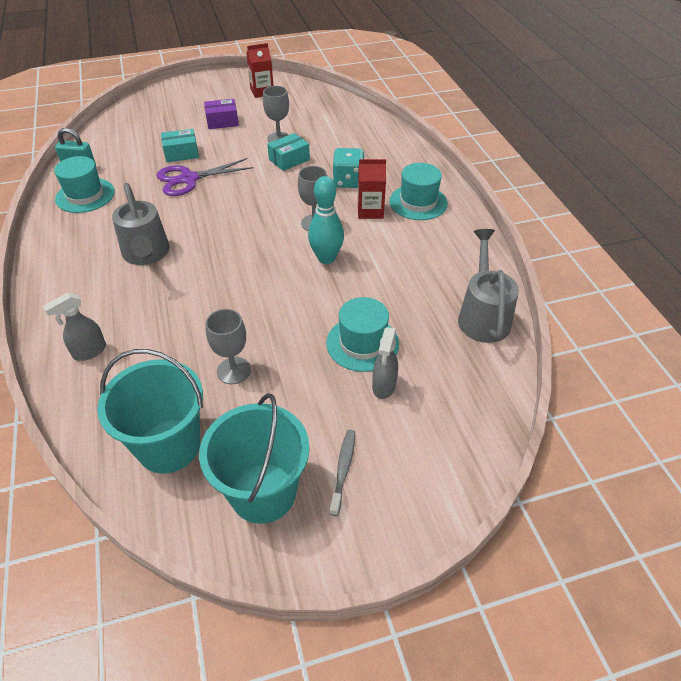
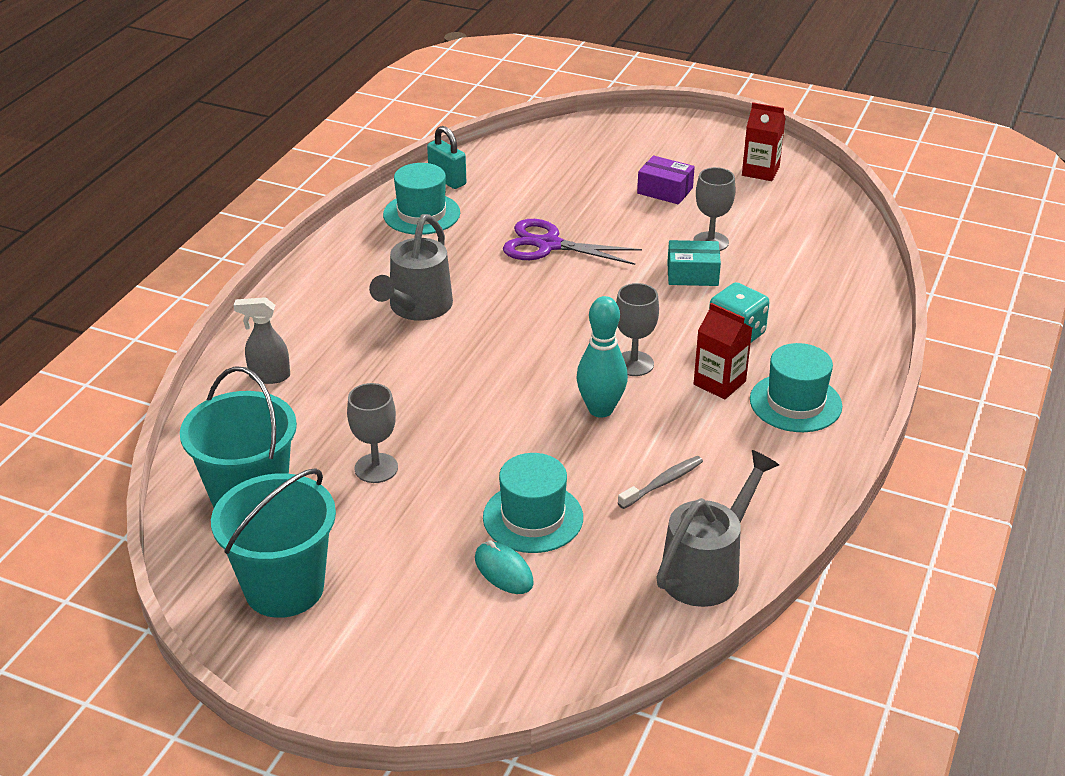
camera: 40 degrees right, 10 degrees down
(181, 153) = (573, 210): turquoise box -> none
(343, 469) = (375, 617): grey toothbrush -> grey toothbrush (663, 483)
(384, 386) = (503, 571): grey spray bottle -> turquoise mouse

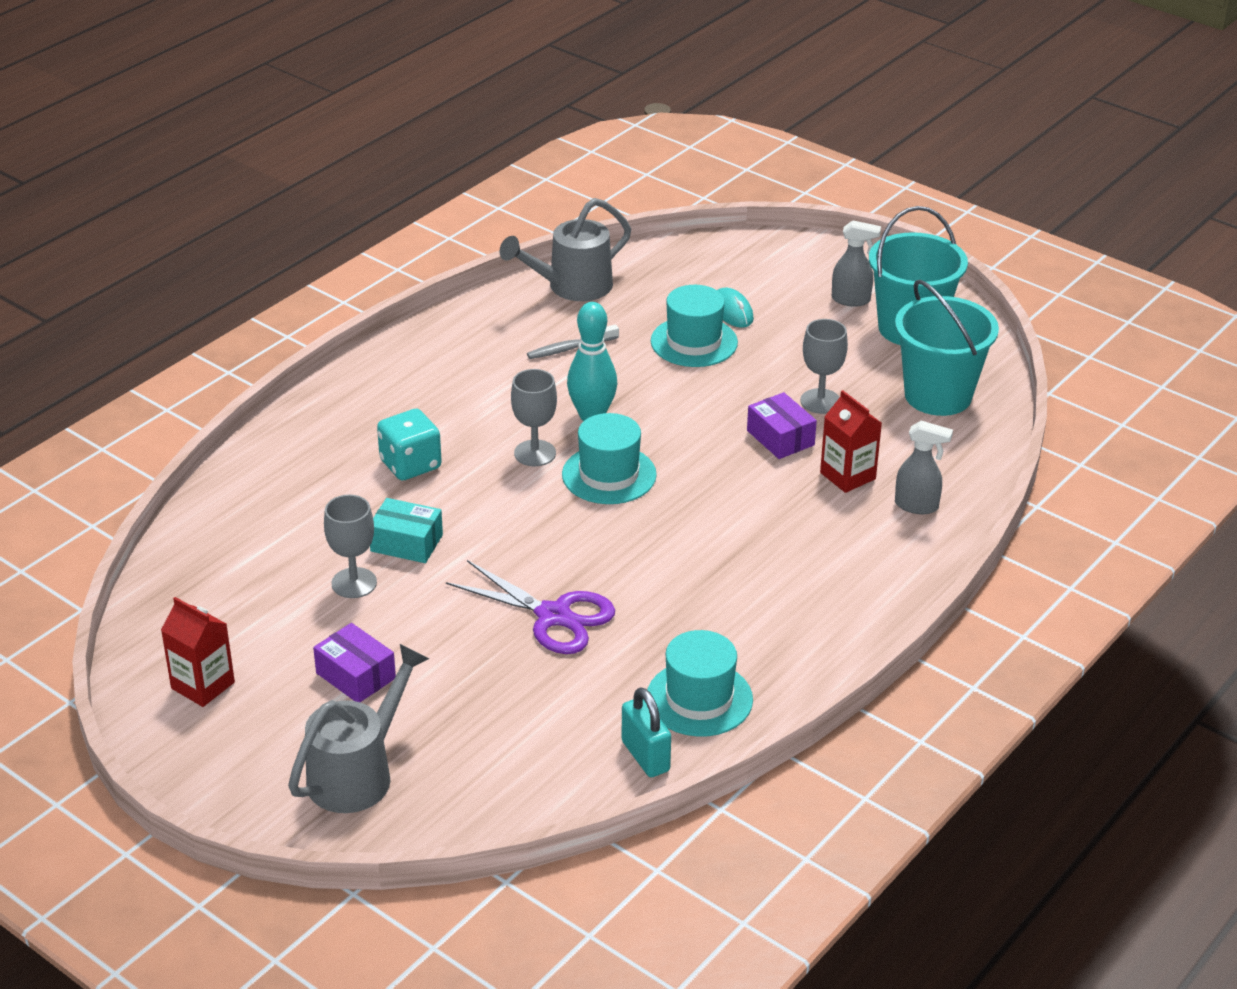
camera: 165 degrees left, 0 degrees up
(362, 619) = (851, 300): none -> grey spray bottle
(409, 420) = (780, 438): none -> purple box
(416, 308) = (742, 557): grey watering can -> grey watering can (358, 773)
(719, 383) = (462, 420): red carton -> red carton (847, 476)
(795, 403) = (405, 390): turquoise hat -> turquoise hat (609, 475)

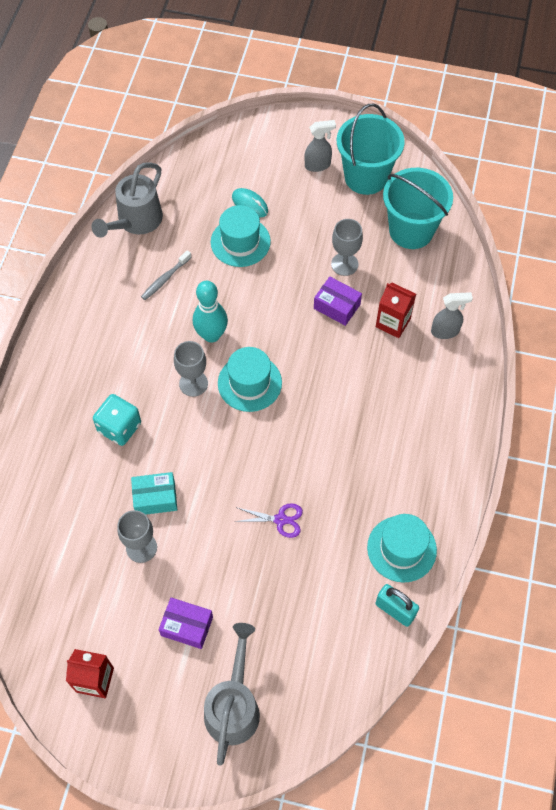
camera: 25 degrees left, 25 degrees up
(554, 616) = (281, 519): purple scissors -> purple scissors, size x0.58

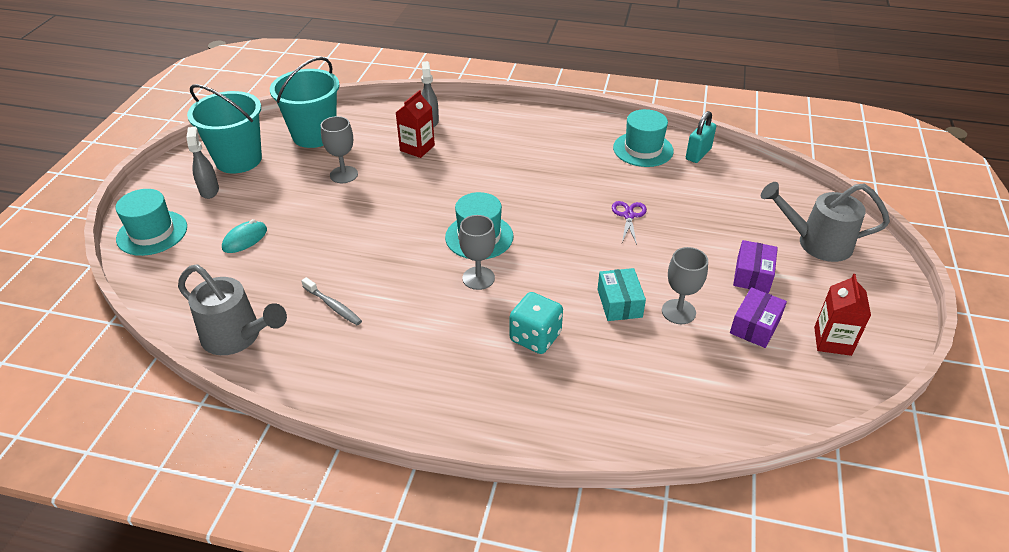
camera: 90 degrees left, 20 degrees down
(211, 335) = (417, 265): turquoise bowling pin -> none
(240, 242) = (296, 246): turquoise hat -> turquoise hat (152, 233)
(337, 306) = (393, 180): purple box -> purple box (755, 326)

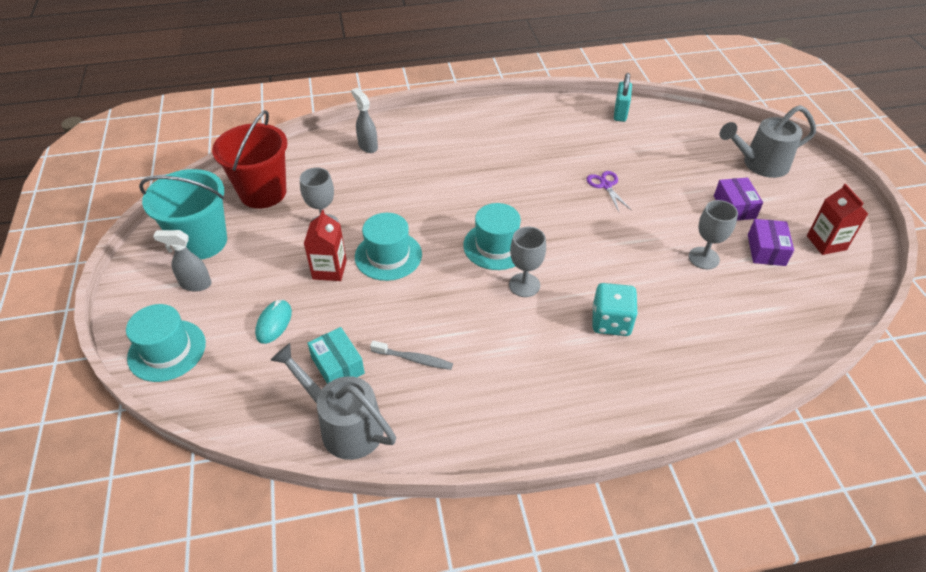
camera: 25 degrees left, 5 degrees up
(209, 190) = (195, 284): grey spray bottle -> grey spray bottle turned 45 degrees counterclockwise
(237, 337) = (344, 425): grey watering can -> grey watering can turned 150 degrees counterclockwise
(314, 135) = (263, 193): turquoise bucket -> red bucket
(417, 148) = (375, 176): red carton -> red carton (329, 269)
(619, 303) = (654, 267): turquoise box -> turquoise box (337, 365)
(643, 149) = (574, 121): turquoise hat -> turquoise hat (388, 256)

